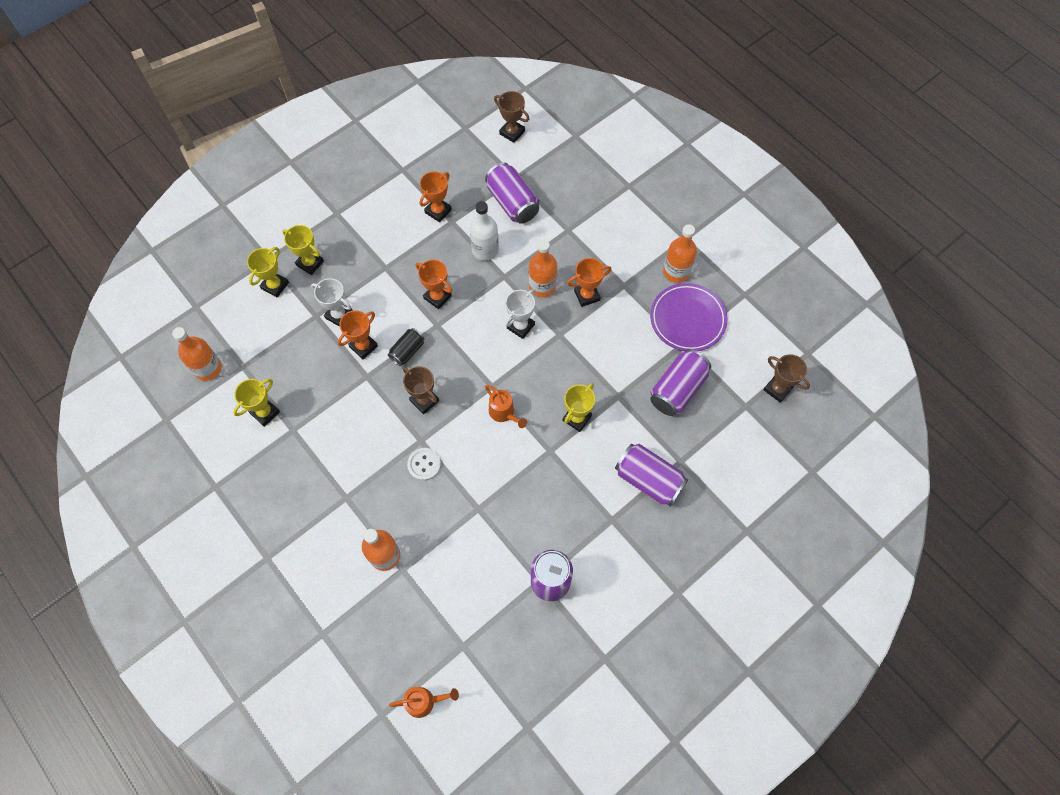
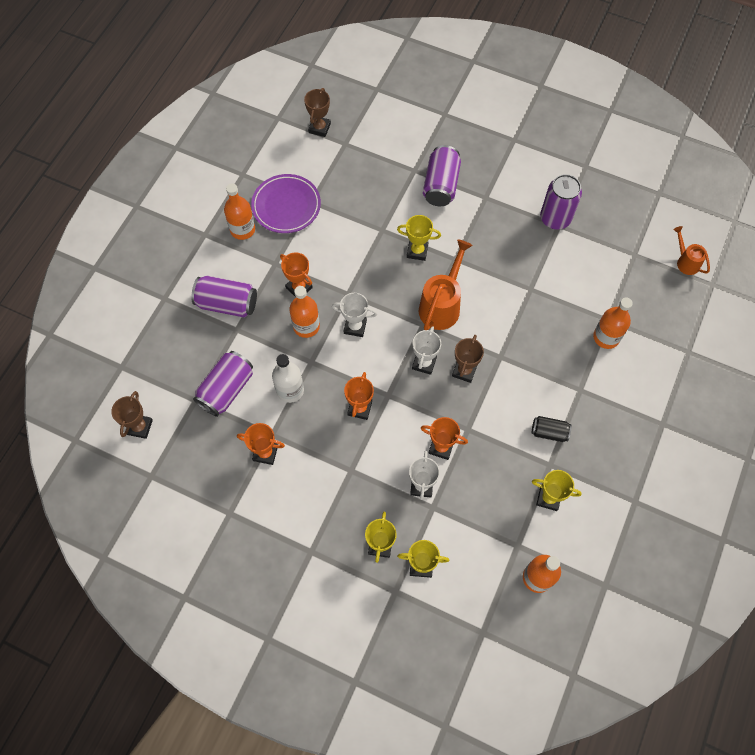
camera: 115 degrees left, 0 degrees up
(407, 351) = (426, 407): black can -> black can (549, 432)
(424, 464) = (518, 344): white button -> none
(451, 369) = (424, 363): none -> white trophy
(504, 413) = (442, 305): orange watering can -> orange watering can, size x1.76
(677, 389) = (355, 192): purple can -> purple can (227, 304)

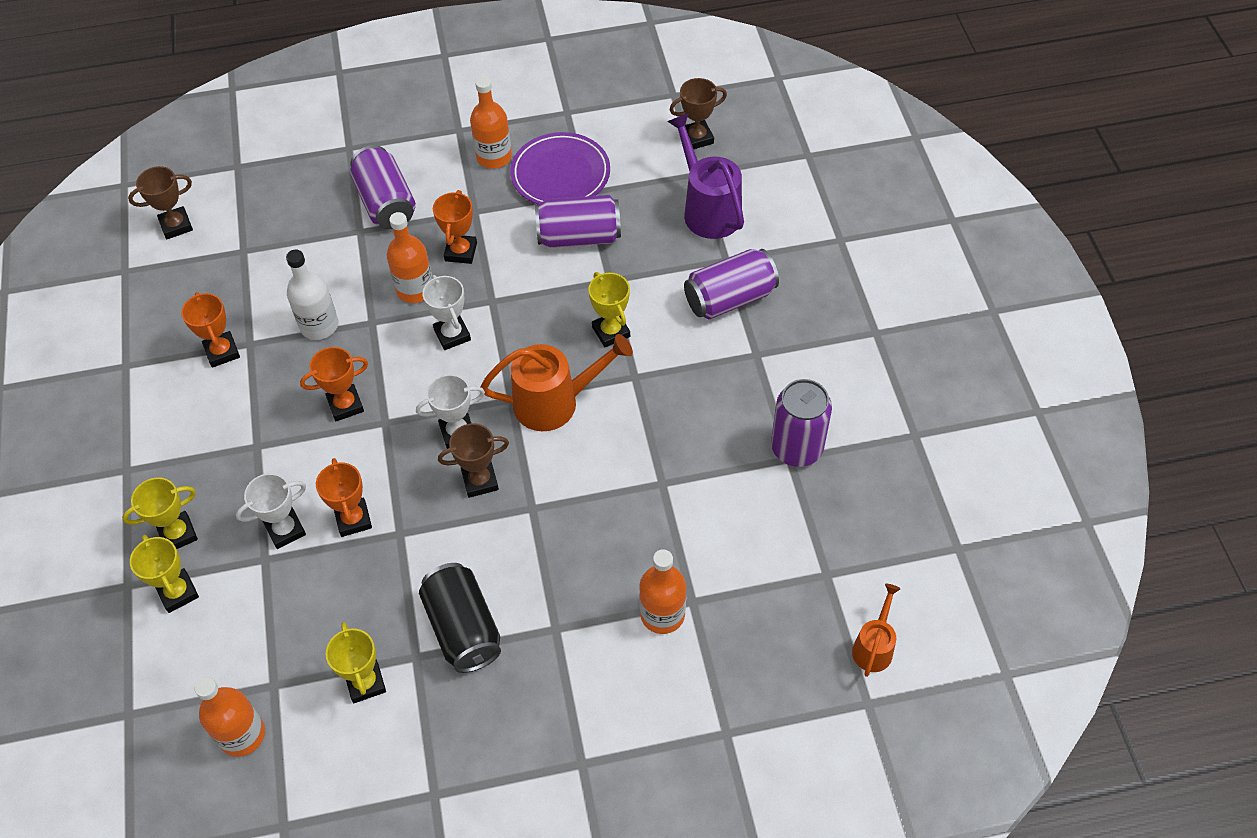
camera: 55 degrees right, 10 degrees down
(226, 389) = (277, 269): purple can -> purple can (579, 237)
(373, 156) = (707, 209): none -> purple watering can
(549, 432) = (463, 628): black can -> black can, size x1.71

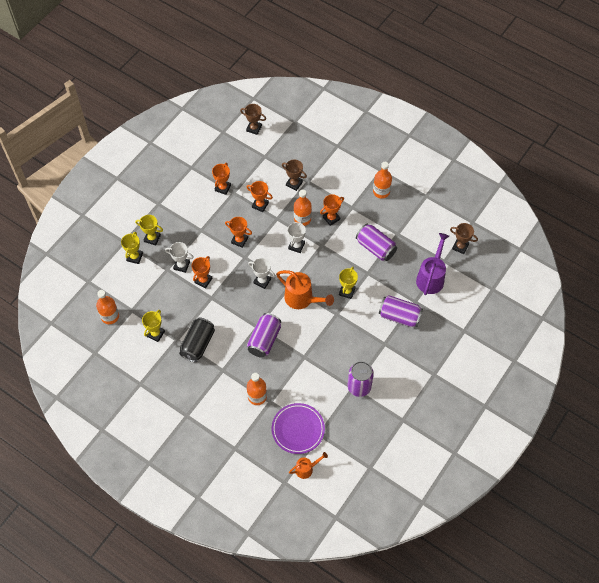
camera: 45 degrees right, 5 degrees up
(319, 325) = (260, 205): white bottle -> orange trophy
(386, 203) = (327, 178): purple can -> purple can (264, 340)
(480, 481) = (251, 303): brown trophy -> brown trophy (294, 184)
(560, 174) = (396, 218): purple plate -> purple plate (298, 429)

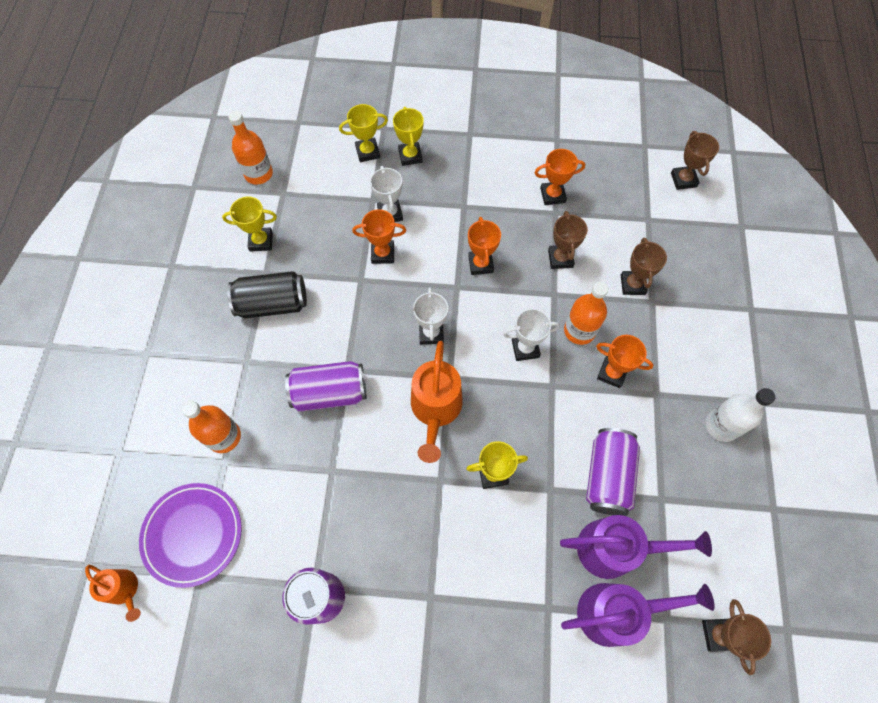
camera: 60 degrees right, 5 degrees up
(260, 205) = (560, 258): orange trophy -> brown trophy
(381, 192) = (721, 425): orange bottle -> white bottle
(399, 316) = (500, 595): purple can -> none
(407, 263) = (616, 549): none -> purple watering can

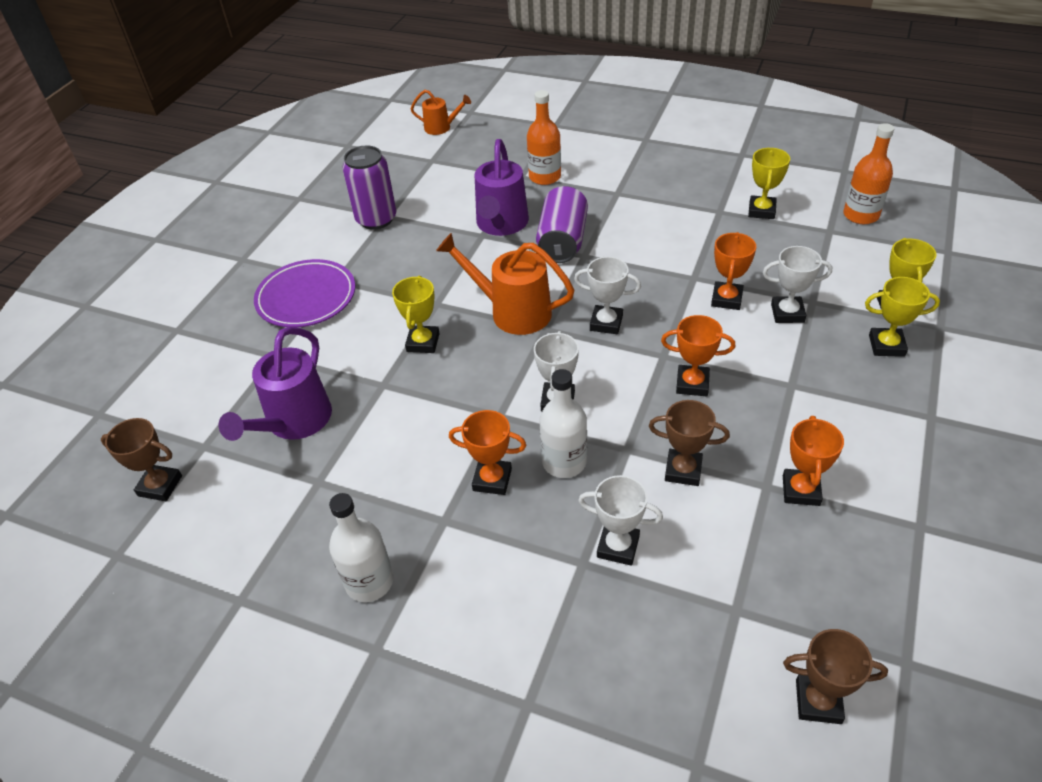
camera: 110 degrees right, 20 degrees down
(125, 590) = (441, 128): orange watering can -> orange watering can turned 135 degrees counterclockwise
(193, 534) = (466, 158): purple plate -> purple plate (306, 298)
(273, 304) = (678, 213): black can -> none
(579, 331) = (564, 462): orange bottle -> white bottle
(607, 476) = (370, 438): purple can -> none
(612, 373) = (492, 480): orange trophy -> orange trophy turned 60 degrees clockwise
(617, 612) = (237, 407): purple watering can -> purple watering can (501, 225)
(632, 284) = (618, 547): brown trophy -> white trophy

